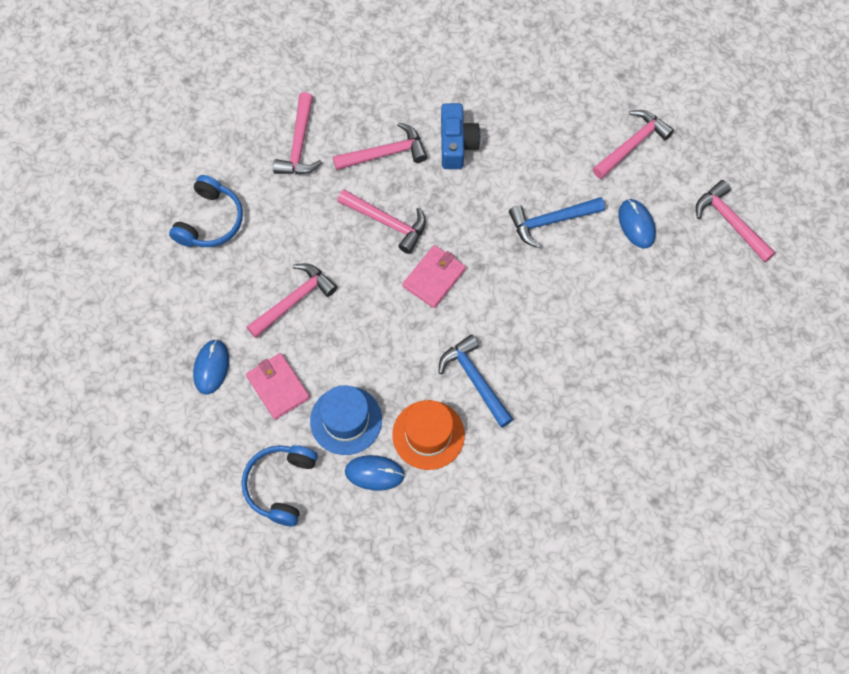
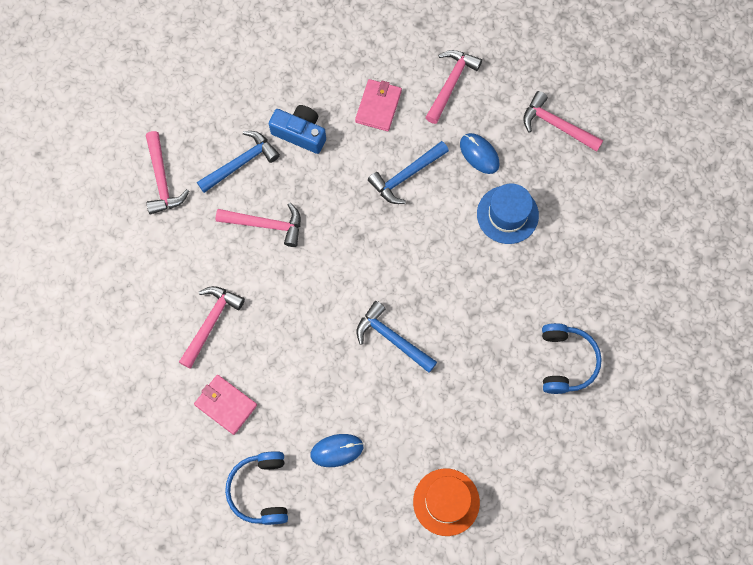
camera: 20 degrees left, 5 degrees up
(210, 221) = (109, 277): blue headphones -> blue headphones (565, 361)
(211, 367) = (161, 408): blue mouse -> none
(346, 420) = (295, 413): blue hat -> blue hat (507, 214)
(385, 153) = (241, 162): pink hammer -> blue hammer
(428, 435) = (370, 400): orange hat -> orange hat (446, 502)
(434, 278) = (324, 260): pink wallet -> pink wallet (378, 106)
(456, 144) = (300, 133): blue camera -> blue camera turned 45 degrees counterclockwise

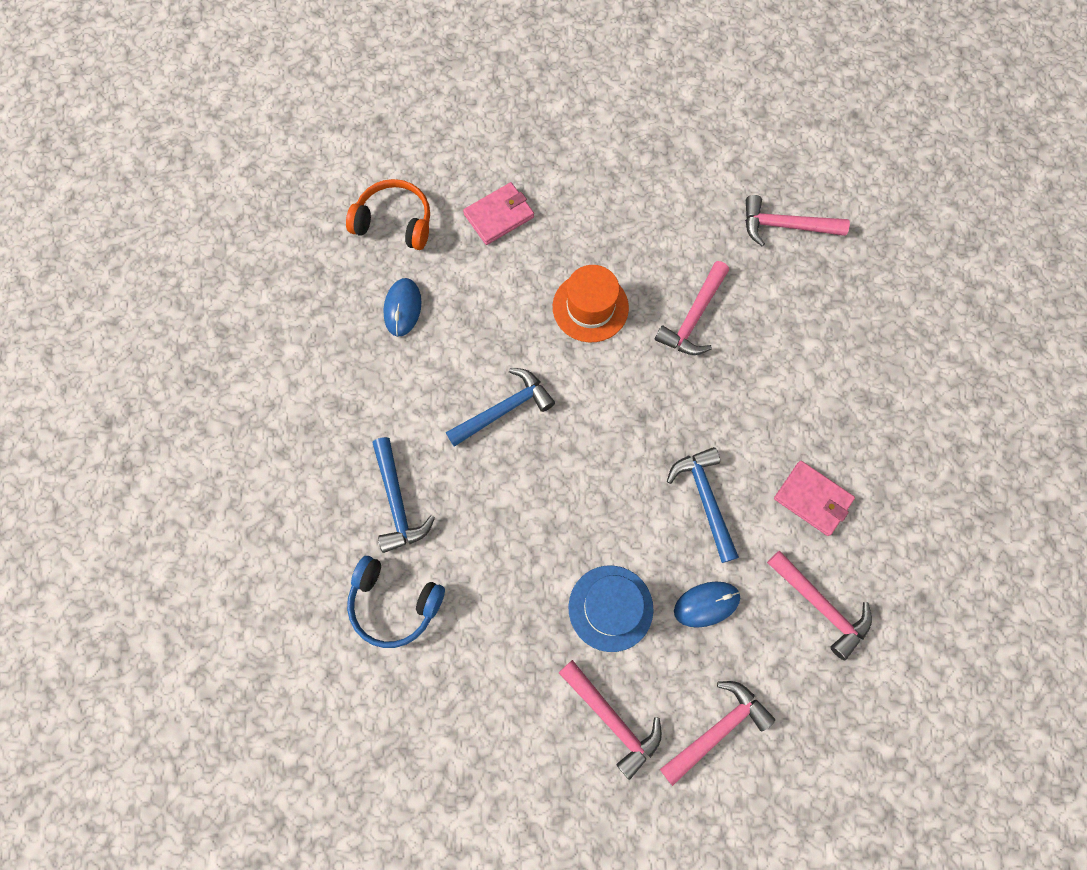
camera: 110 degrees right, 0 degrees up
(211, 322) = (596, 227): pink hammer -> pink hammer (612, 719)
(241, 162) = (782, 315): blue hammer -> blue hammer (397, 502)
(261, 490) = (394, 222): blue headphones -> orange headphones
(300, 133) = (801, 392): blue camera -> none
(446, 502) = (296, 401): orange hat -> orange hat (590, 307)

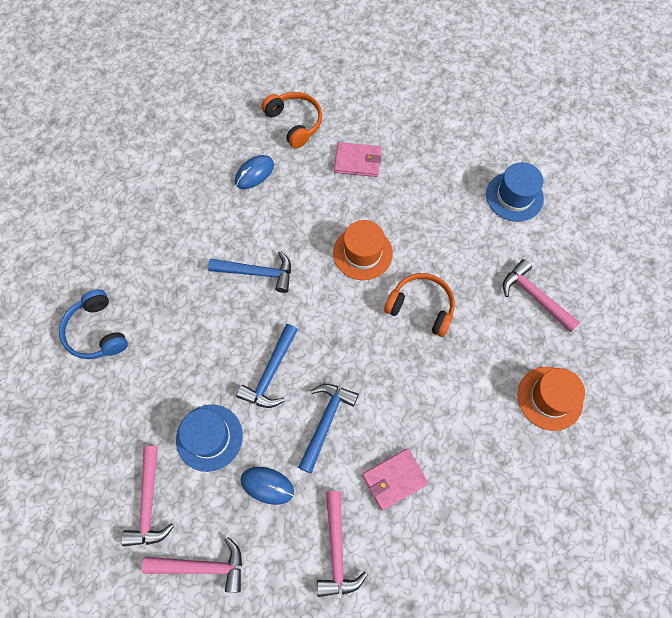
camera: 40 degrees right, 5 degrees down
(397, 502) = (151, 277): blue hammer -> blue hammer (270, 373)
(683, 140) = (514, 196): none -> blue hat
(693, 318) = (421, 307): pink hammer -> orange headphones
(812, 499) = (394, 479): pink wallet -> pink wallet turned 75 degrees clockwise
(878, 312) = (549, 398): none -> orange hat

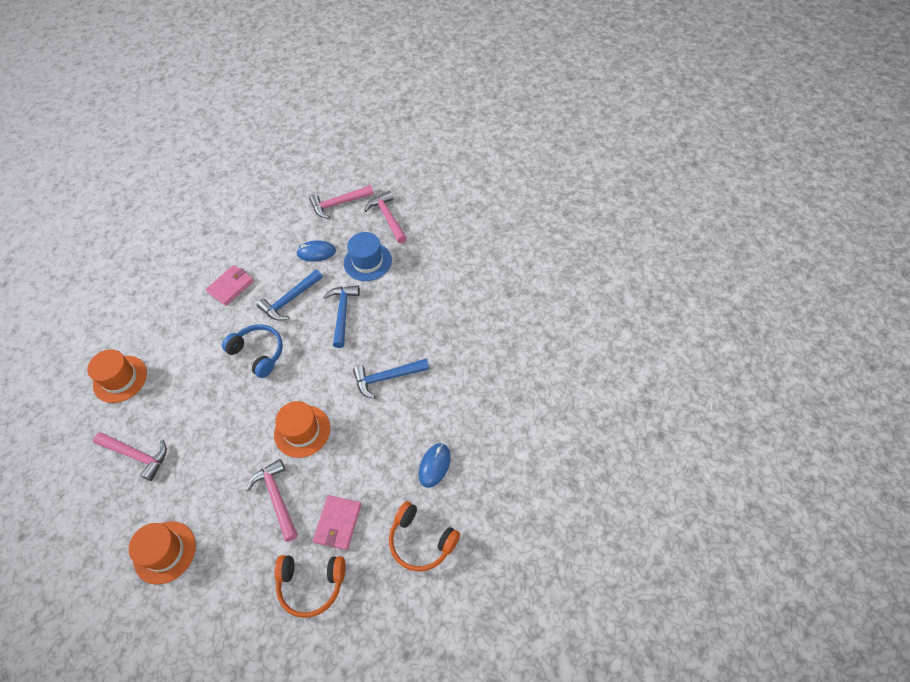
camera: 160 degrees right, 10 degrees down
(97, 331) = (486, 289): blue headphones -> blue headphones (258, 353)
(326, 421) = (290, 300): blue hammer -> blue hammer turned 45 degrees clockwise
(337, 550) = (258, 239): pink hammer -> pink hammer (276, 497)
(357, 161) = (338, 523): pink wallet -> pink wallet turned 60 degrees counterclockwise
(421, 307) = (237, 406): orange headphones -> orange headphones (311, 584)
(514, 196) = (165, 552): blue hat -> orange hat

